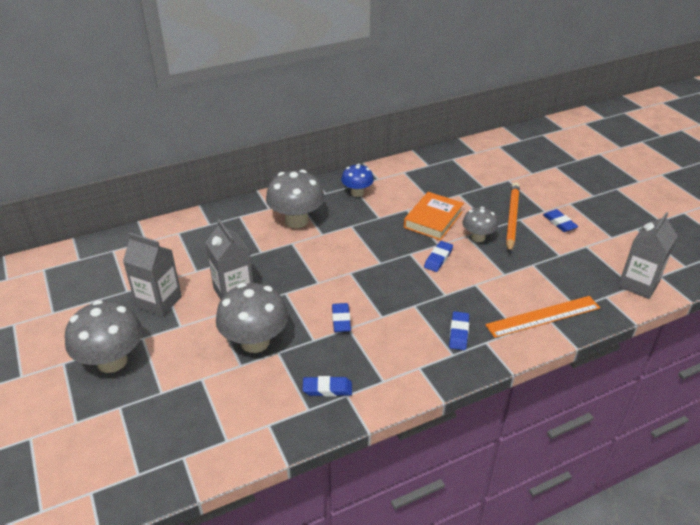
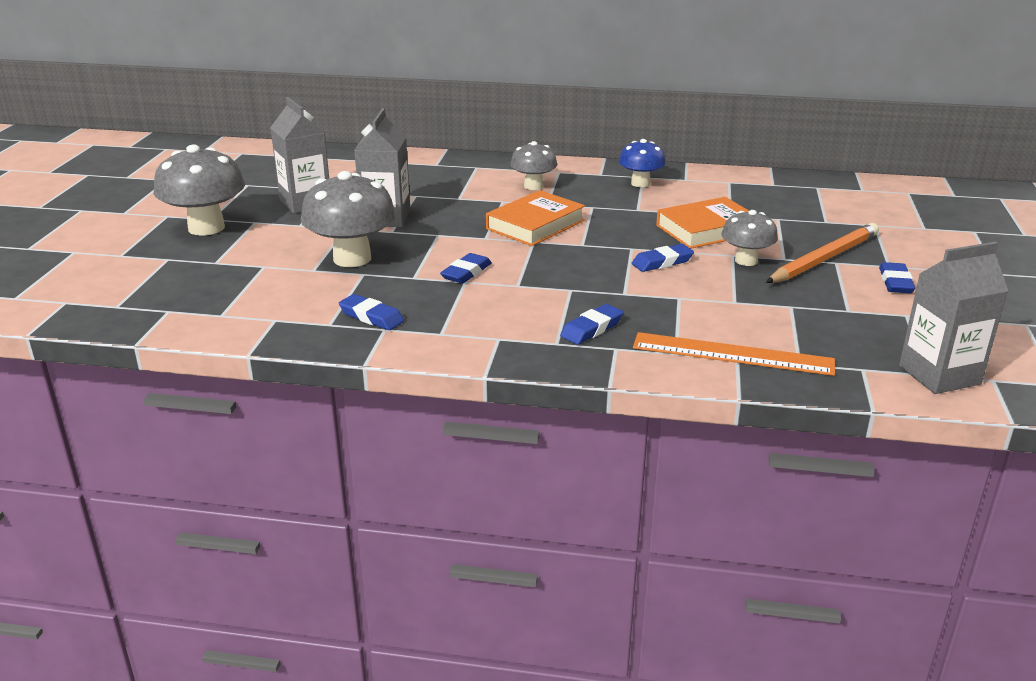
camera: 35 degrees right, 10 degrees down
(296, 221) = (533, 186): grey mushroom -> grey mushroom, size x0.59
(335, 257) = (535, 225): none -> orange book

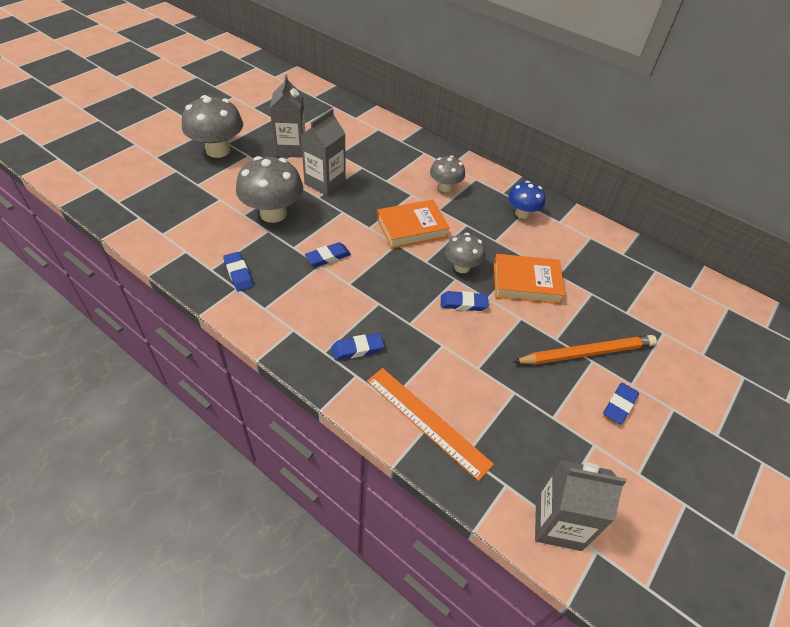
camera: 25 degrees right, 20 degrees up
(746, 261) = (525, 329): grey mushroom -> grey mushroom (462, 267)

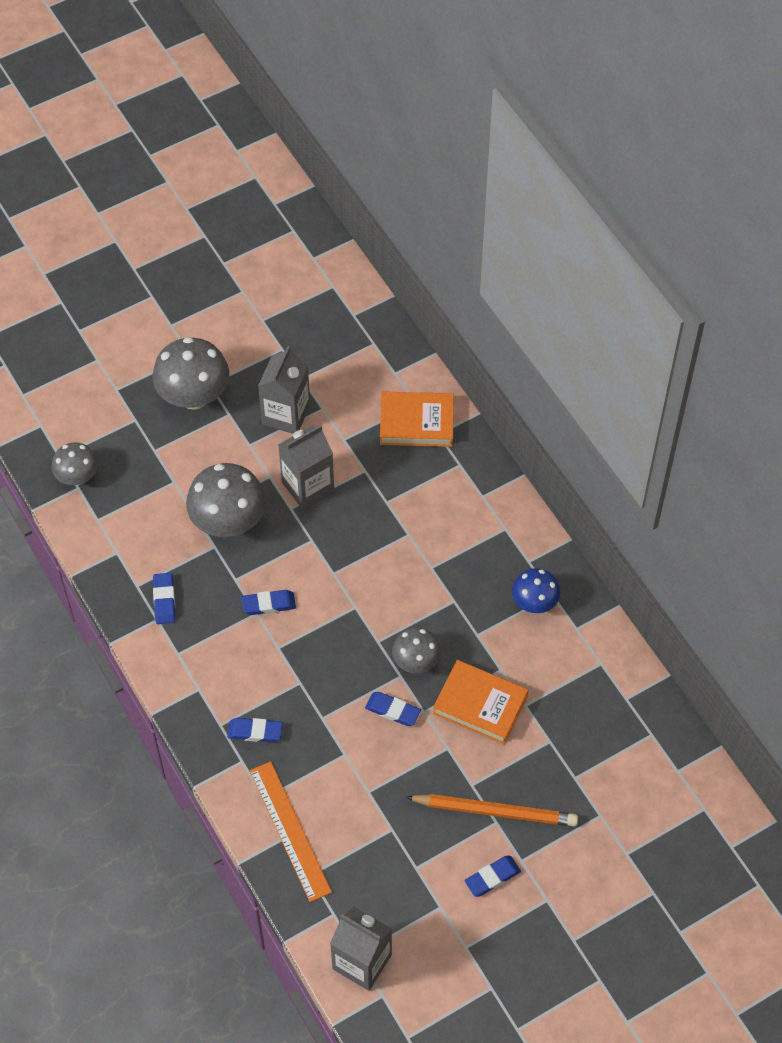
camera: 25 degrees right, 10 degrees up
(412, 228) = (384, 588): orange book -> orange book (416, 423)
(445, 187) = (457, 533): grey mushroom -> grey mushroom (77, 477)

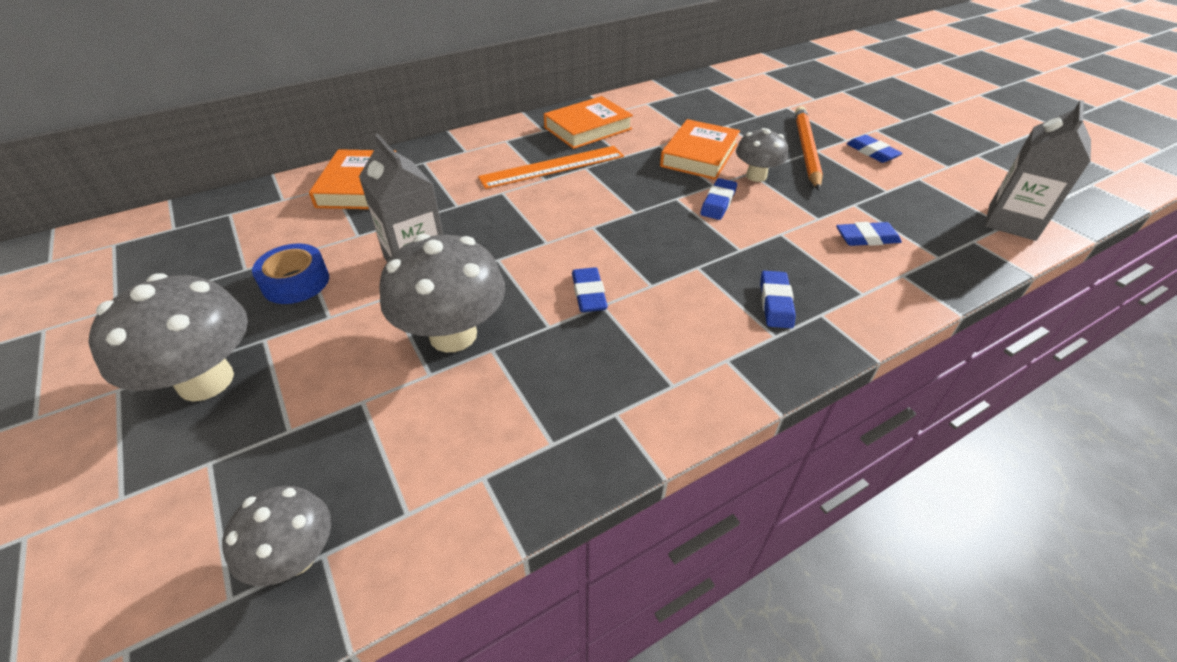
camera: 90 degrees left, 15 degrees down
(164, 600) = (581, 405): blue eraser -> blue eraser (866, 238)
(286, 415) = (296, 282): grey carton -> blue tape
(290, 830) = (894, 272): orange ruler -> orange ruler (552, 167)
(416, 662) = (657, 189): grey mushroom -> grey mushroom (756, 176)
(534, 602) = (588, 128): blue mushroom -> orange book

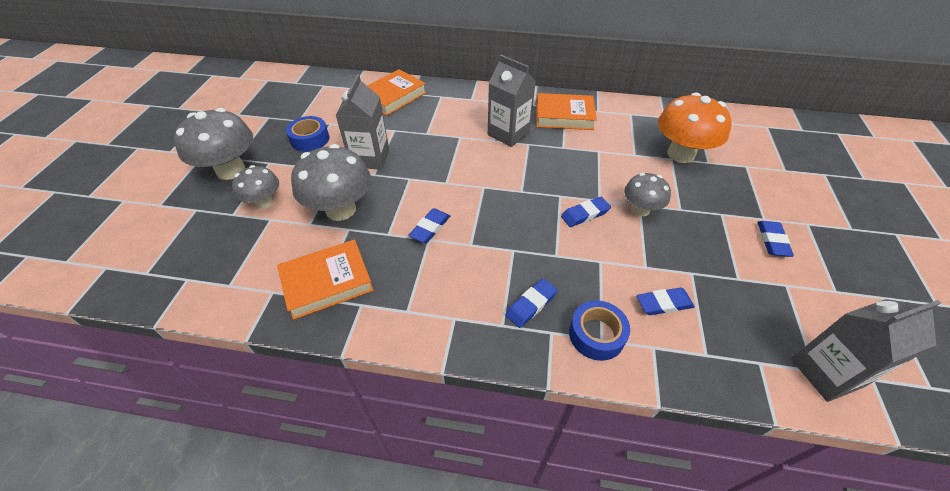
camera: 40 degrees right, 5 degrees up
(296, 557) = (179, 273): grey mushroom -> grey mushroom (264, 202)
(552, 167) = (508, 134): orange ruler -> grey carton
(699, 155) = (617, 172): orange book -> orange book (327, 282)
(729, 118) = (680, 154): none -> orange mushroom
(806, 150) = (712, 209): orange pencil -> none
(855, 292) = (596, 335): none -> blue tape
(866, 238) = (664, 304): blue eraser -> blue eraser turned 45 degrees counterclockwise

